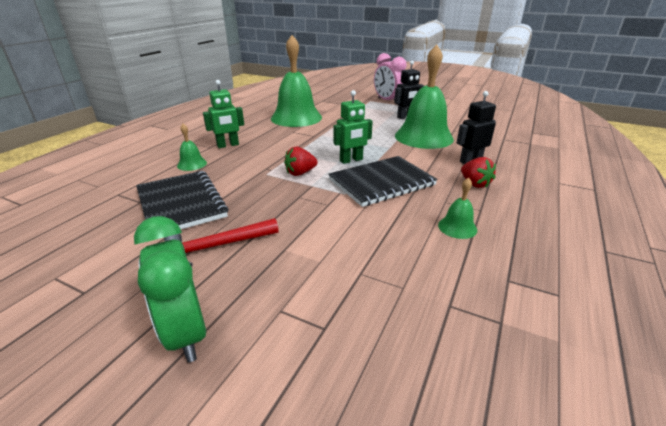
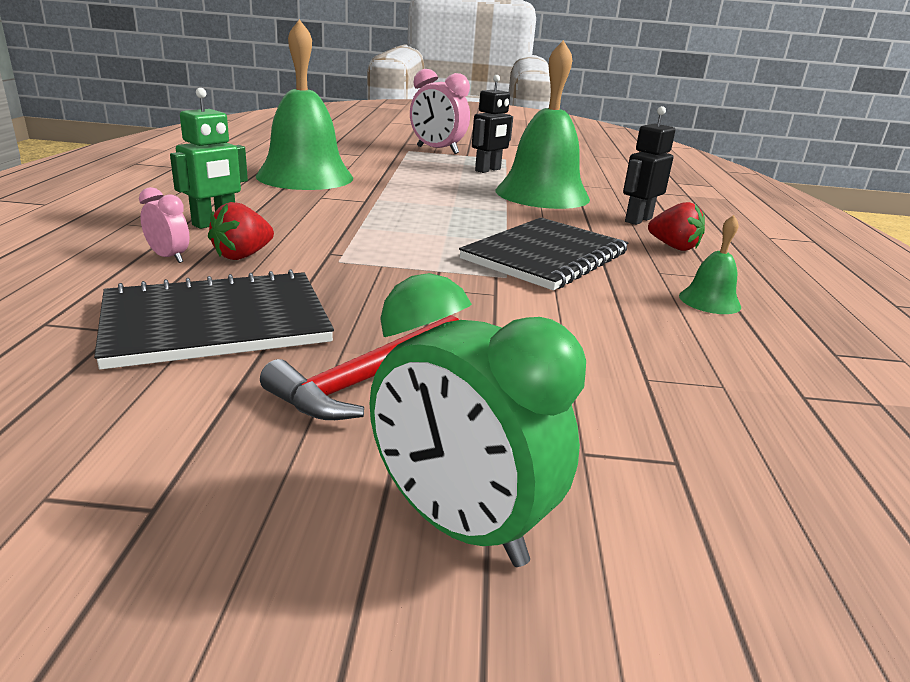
camera: 25 degrees left, 5 degrees down
(181, 203) = (216, 322): black notebook -> black notebook turned 60 degrees counterclockwise
(192, 164) = (169, 257): green bell -> pink clock
(300, 173) = (400, 254): red strawberry -> red strawberry (243, 255)
(351, 160) = (466, 231): green robot -> none

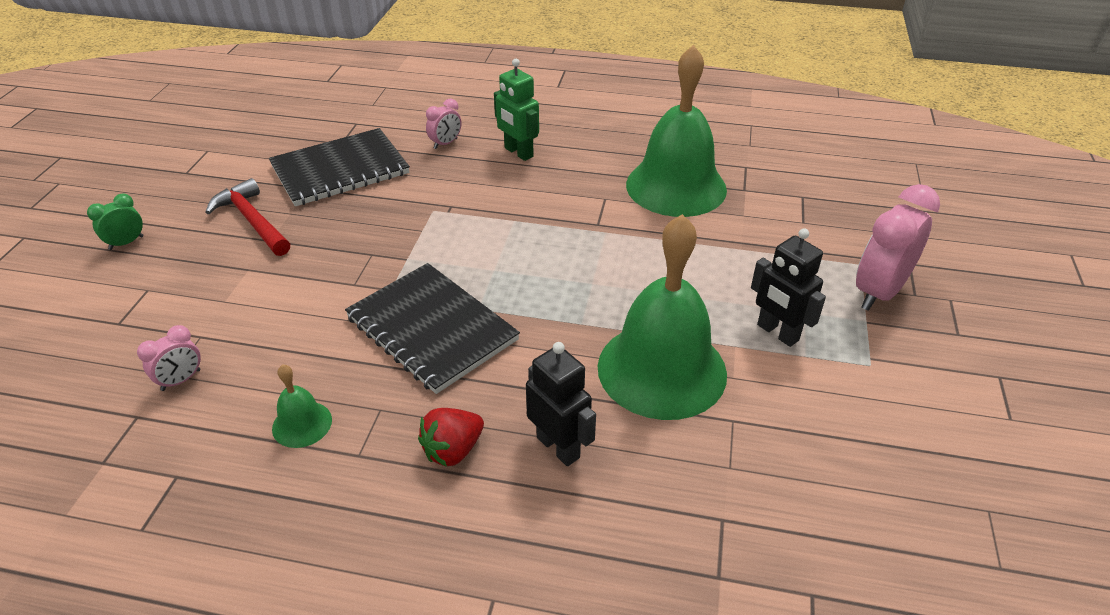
camera: 100 degrees right, 15 degrees up
(216, 322) = (340, 170): black notebook -> black notebook turned 75 degrees clockwise
(243, 255) = (447, 169): red strawberry -> none
(459, 524) = (126, 243): green clock -> green clock, size x0.50
(725, 376) = (181, 380): none -> pink clock

